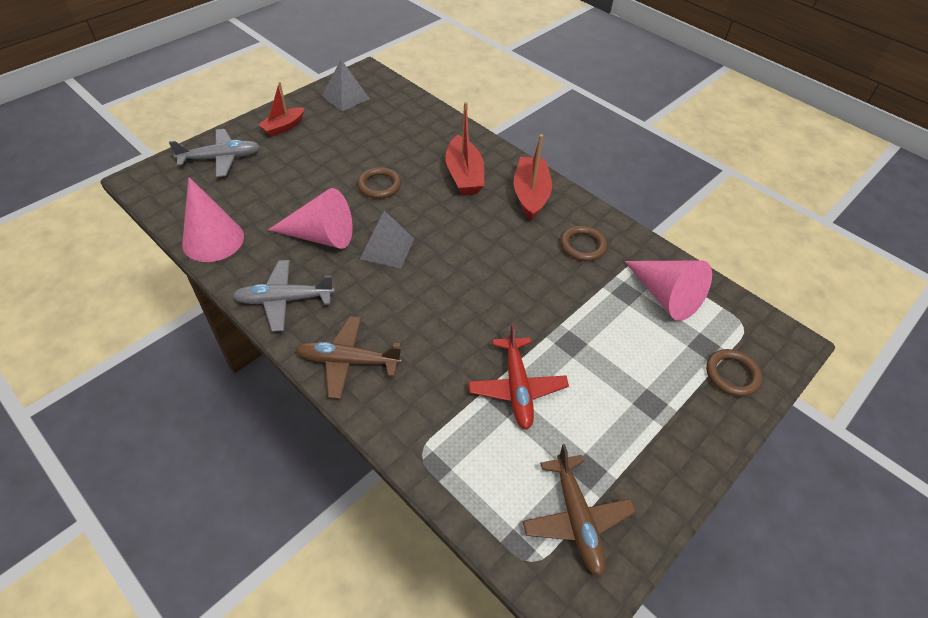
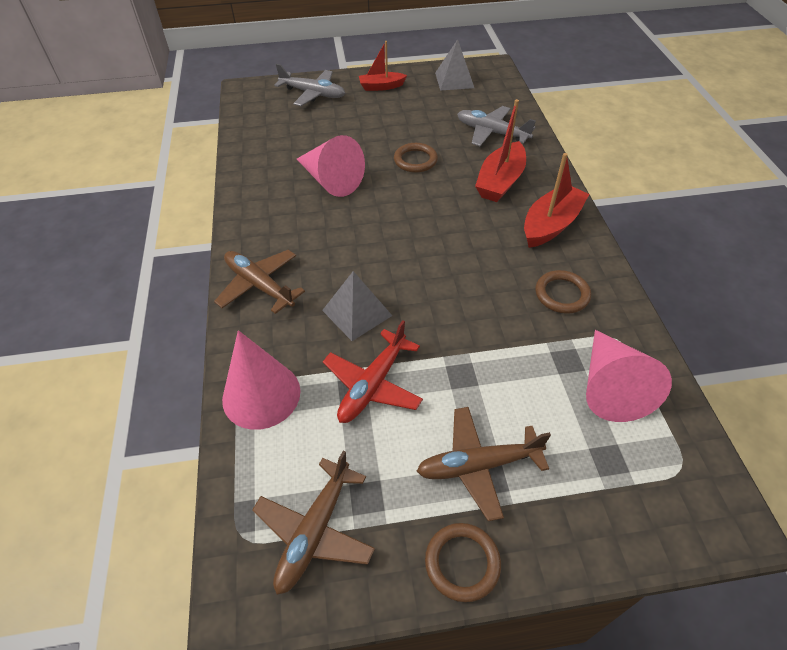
camera: 40 degrees right, 0 degrees up
(213, 240) = (252, 150): pink cone -> pink cone (261, 395)
(284, 300) = (258, 216): grey plane -> grey plane (491, 133)
(387, 248) = (373, 213): grey pyramid -> grey pyramid (357, 313)
(636, 400) = (478, 465): none -> brown plane
(732, 374) = (615, 508): brown ring -> brown ring (462, 563)

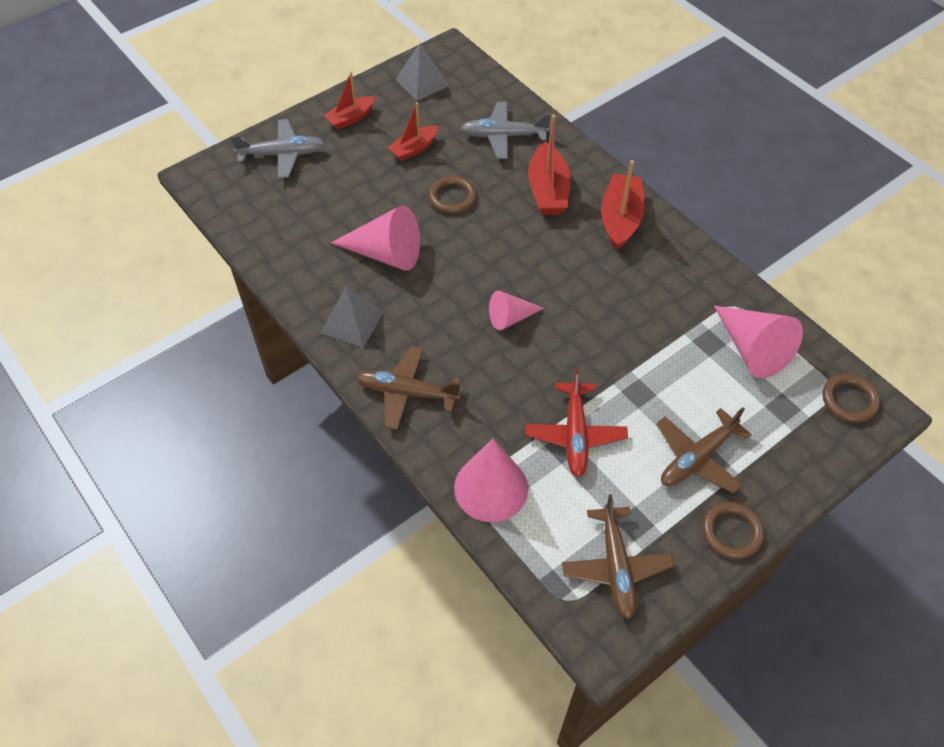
camera: 30 degrees left, 5 degrees up
(357, 313) = (514, 378): grey pyramid -> grey pyramid (352, 322)
(392, 264) = (510, 318): none -> pink cone
(412, 119) = (414, 149): none -> red boat
(562, 294) = (670, 284): brown ring -> brown ring (849, 400)

